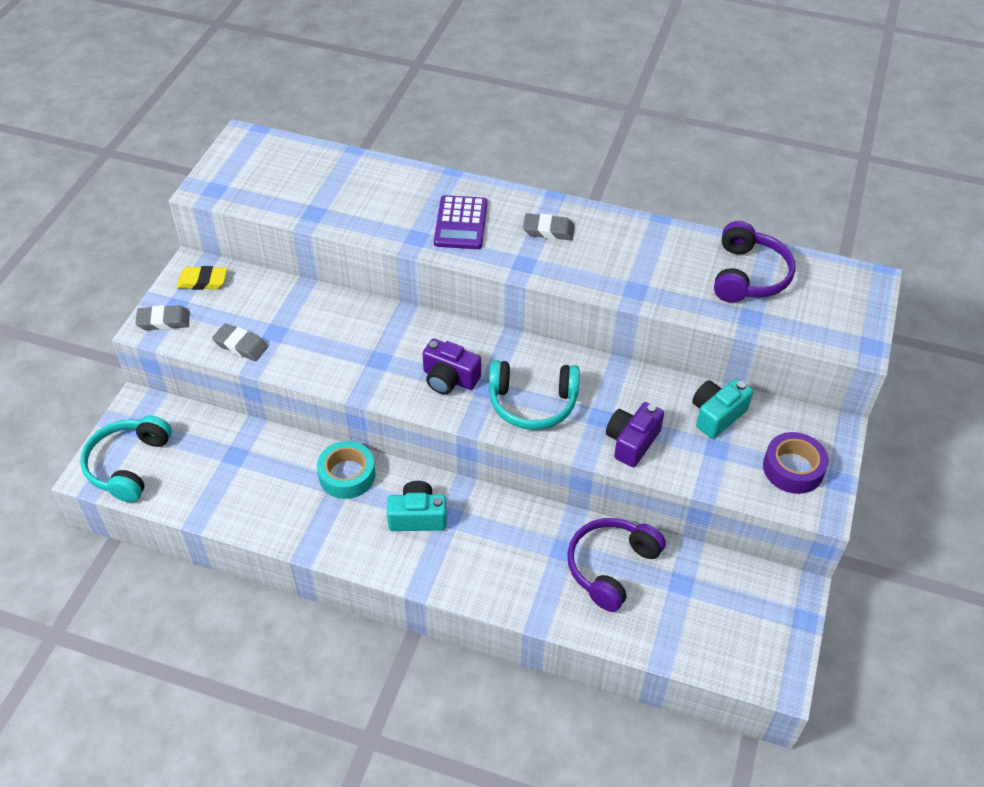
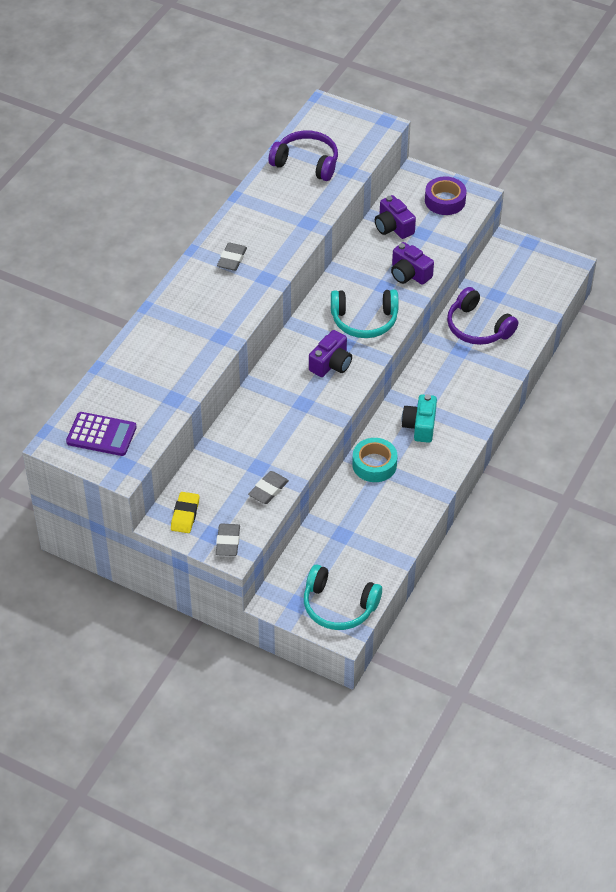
camera: 80 degrees left, 0 degrees up
(461, 223) = (210, 308): purple calculator -> purple calculator (101, 435)
(532, 403) = (364, 320): turquoise headphones -> turquoise headphones turned 75 degrees clockwise
(717, 415) = (393, 227): turquoise camera -> purple camera

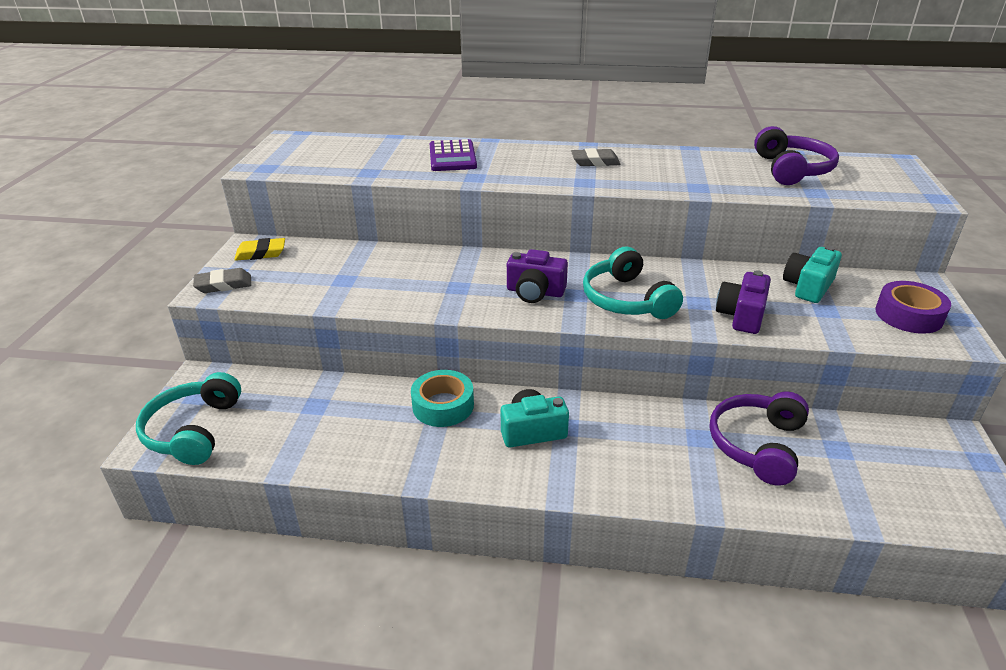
camera: 70 degrees right, 15 degrees down
(101, 435) = (304, 152): purple calculator -> purple calculator (452, 157)
(268, 490) = (310, 293): grey eraser -> none
(393, 227) = (808, 287): purple camera -> turquoise camera

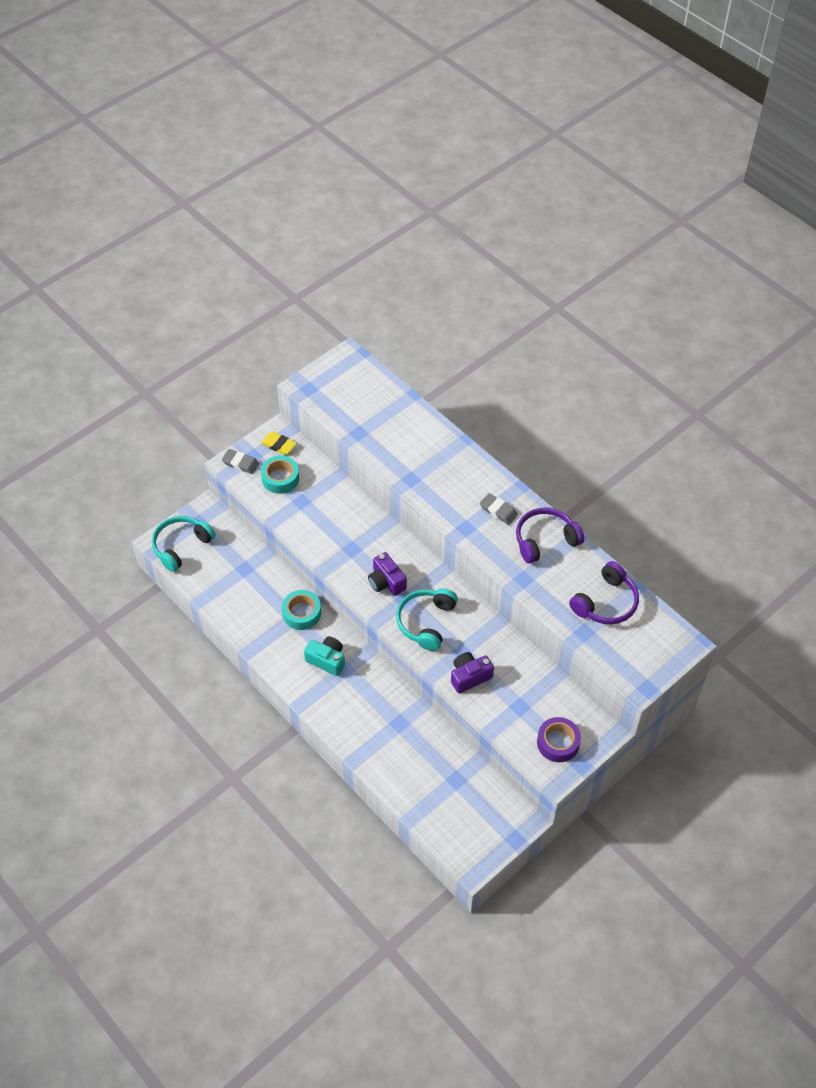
camera: 40 degrees right, 20 degrees up
(294, 274) = (280, 478): none -> turquoise tape
(452, 157) = (421, 446): purple calculator -> none
(757, 445) = (421, 748): purple headphones -> purple headphones (545, 540)
(808, 287) = (536, 685): turquoise camera -> none

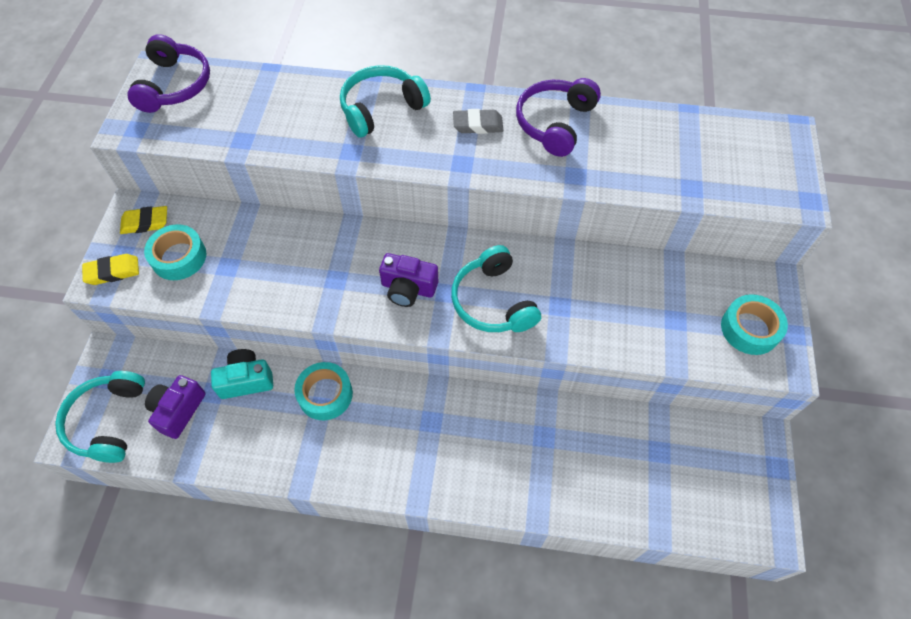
camera: 40 degrees left, 5 degrees up
(240, 463) = (112, 272): grey eraser -> yellow eraser
(327, 660) = (401, 426): turquoise camera -> turquoise camera (246, 380)
(452, 464) = (381, 109): none -> turquoise headphones
(469, 676) = (595, 326): purple camera -> purple camera (178, 410)
(558, 743) = (749, 329): purple tape -> turquoise tape
(605, 602) = (677, 144): purple headphones -> purple headphones (174, 85)

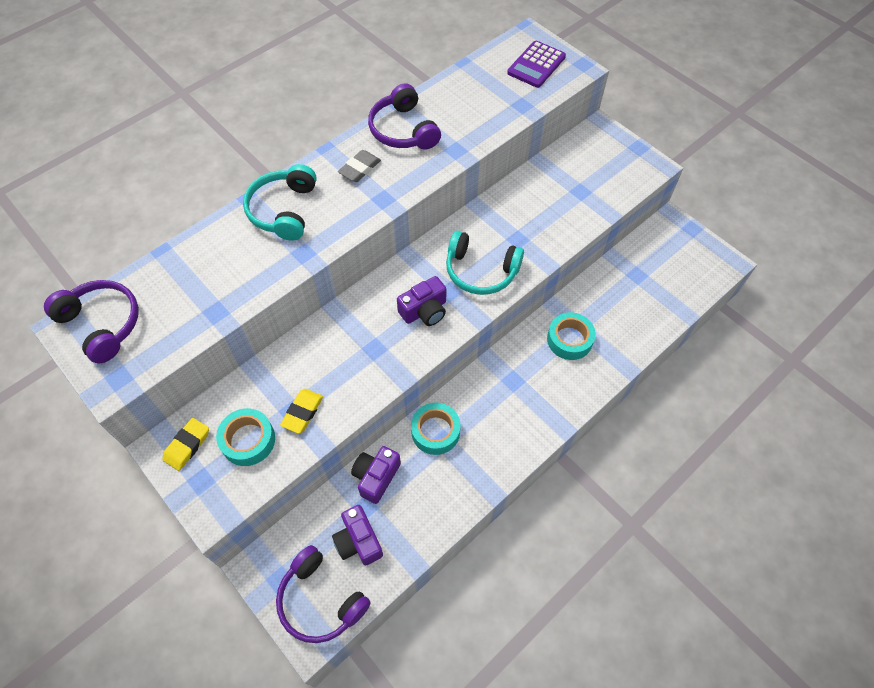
camera: 50 degrees left, 0 degrees up
(108, 421) = (320, 600): turquoise headphones -> purple headphones
(112, 272) = (212, 497): yellow eraser -> yellow eraser (302, 412)
(246, 380) = (376, 477): turquoise camera -> purple camera
(749, 329) = (617, 163): turquoise tape -> turquoise tape (569, 340)
(758, 164) = (536, 65): none -> purple calculator

